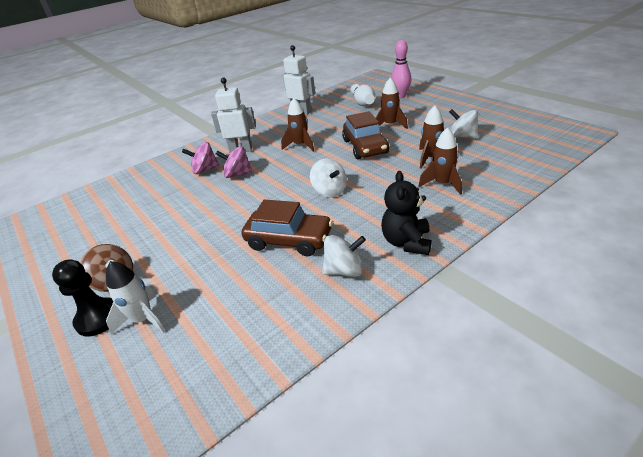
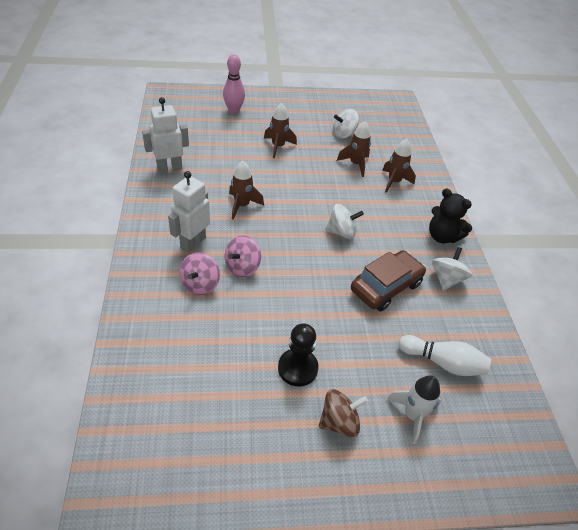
camera: 65 degrees left, 10 degrees up
(98, 318) = (386, 448): black pawn -> black pawn (297, 368)
(362, 102) = (211, 131): white bowling pin -> white bowling pin (443, 362)
(365, 147) = (296, 178): brown car -> none

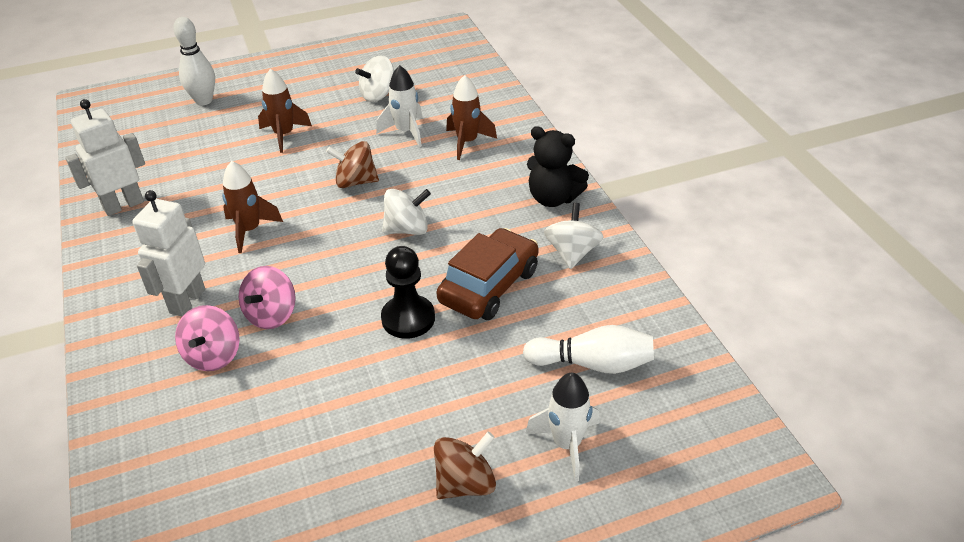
camera: 10 degrees left, 5 degrees down
(234, 110) = (204, 101): pink bowling pin -> white bowling pin
(297, 368) = (388, 429): black pawn -> black pawn (408, 318)
(315, 190) = (355, 182): none -> brown spinning top
(355, 164) = (406, 132): brown rocket -> white rocket

